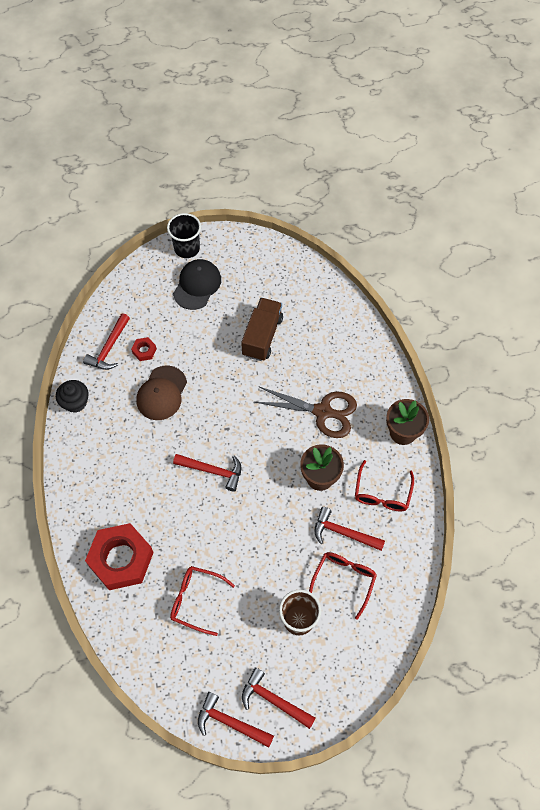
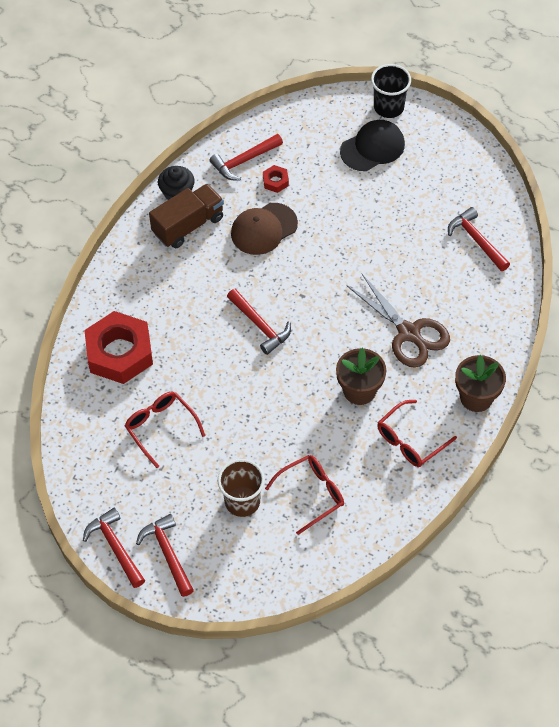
camera: 35 degrees right, 5 degrees down
(262, 336) = (402, 230): brown truck -> brown truck (188, 225)
(343, 533) = (343, 452): red hammer -> red hammer (476, 240)

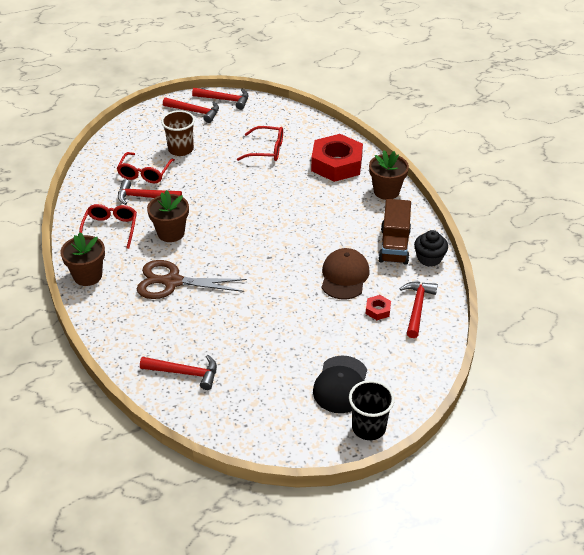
camera: 135 degrees right, 15 degrees down
(119, 284) = (386, 191): none -> brown flower pot
(260, 326) = (274, 225): red hammer -> red hammer (144, 197)

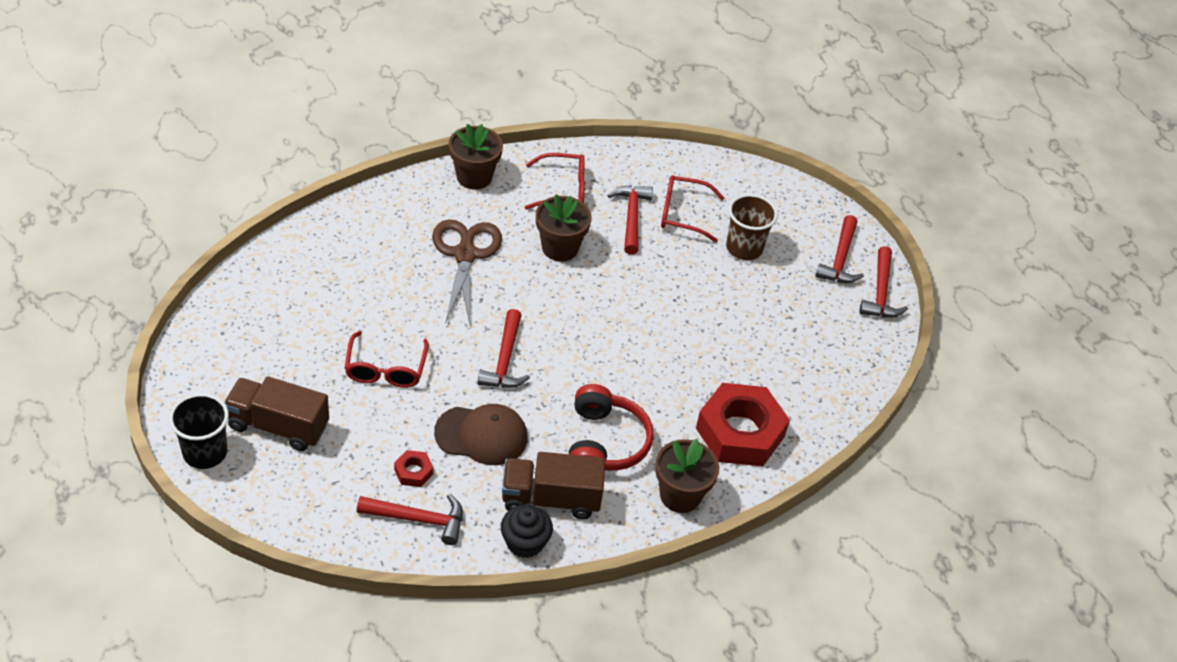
camera: 80 degrees right, 5 degrees up
(185, 373) = (308, 274): red hammer -> red hammer (505, 360)
(266, 150) = (760, 345): red glasses -> red glasses (385, 369)
(341, 385) = (278, 426): black cap -> brown truck
(348, 220) = (605, 443): none -> red headphones

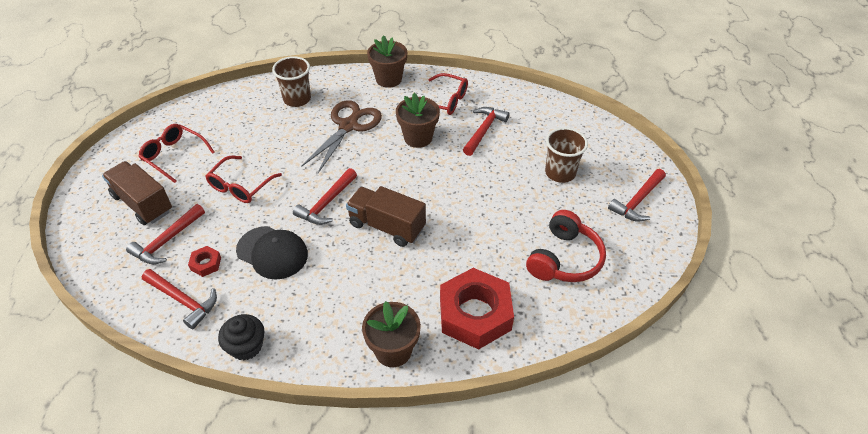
camera: 30 degrees right, 0 degrees up
(205, 452) = (84, 207): black cup -> none
(374, 235) = (297, 99): none -> brown cup
(481, 435) = (272, 252): brown cap -> black cap
(551, 499) = (289, 318): brown truck -> brown truck (387, 226)
(605, 443) = (360, 287): red headphones -> red headphones (564, 259)
(682, 214) = (525, 137): red glasses -> red glasses (174, 156)
(880, 293) = (660, 236): red hammer -> red hammer (167, 241)

